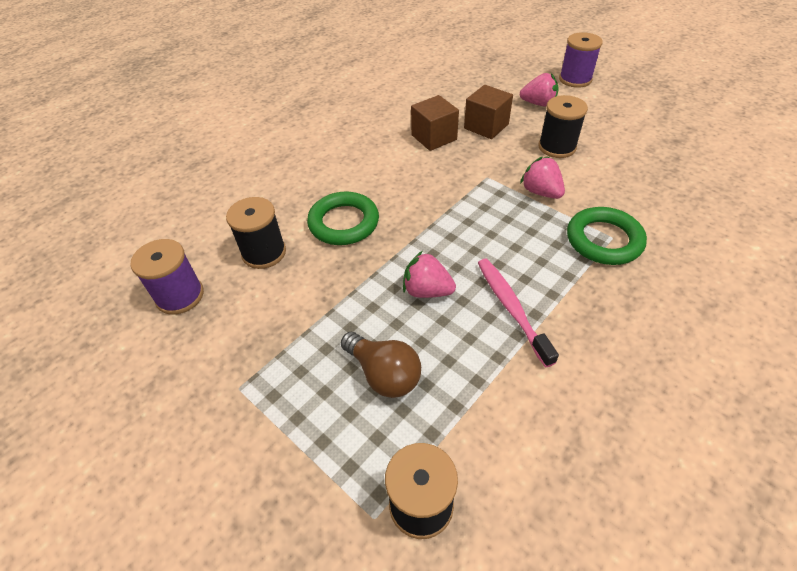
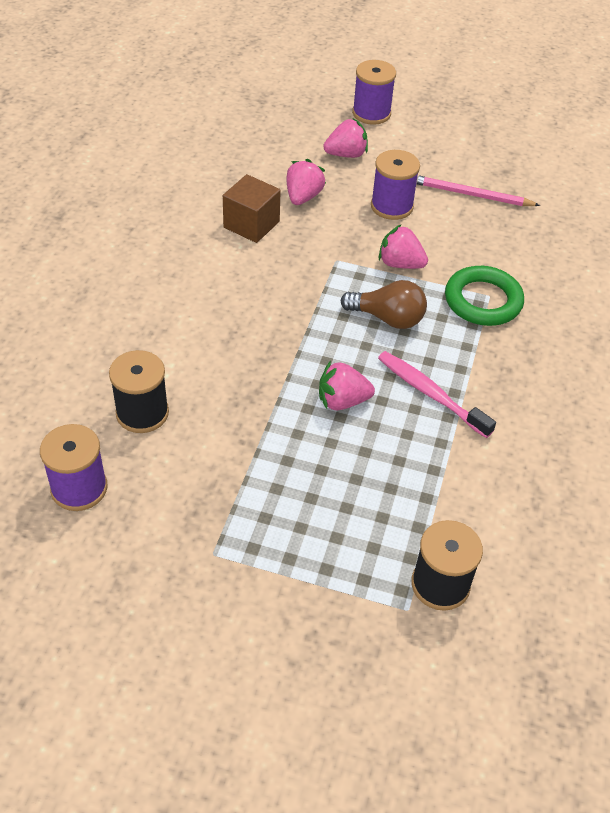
camera: 30 degrees left, 0 degrees up
(344, 223) = (211, 354): green ring -> none
(384, 374) = (347, 492): brown light bulb -> brown light bulb (387, 318)
(486, 126) = (303, 197): brown cube -> pink strawberry
(557, 147) = (391, 206): black spool -> purple spool
(634, 152) = (470, 195): none -> pink pencil

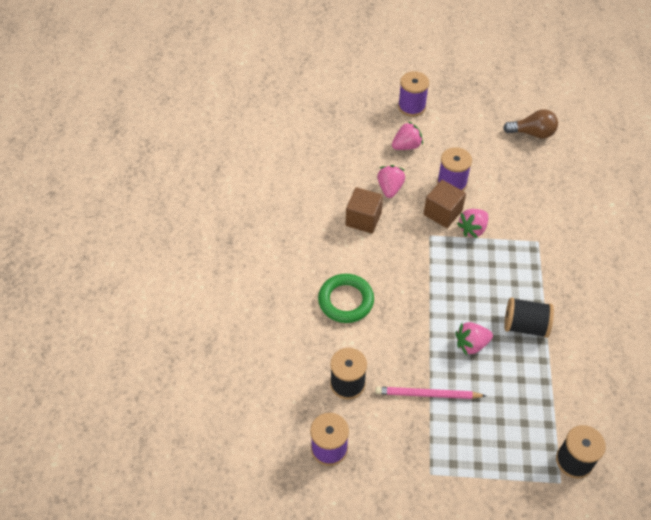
camera: 10 degrees left, 5 degrees up
(365, 237) = (442, 213): none -> brown cube
(387, 318) = (479, 274): brown light bulb -> brown light bulb (532, 133)
(400, 264) = (473, 229): pink strawberry -> pink strawberry turned 60 degrees counterclockwise
(431, 394) = (525, 326): pink toothbrush -> black spool
(470, 195) = (501, 162): pink pencil -> pink pencil (427, 394)
(483, 301) = (535, 246): green ring -> green ring (346, 301)

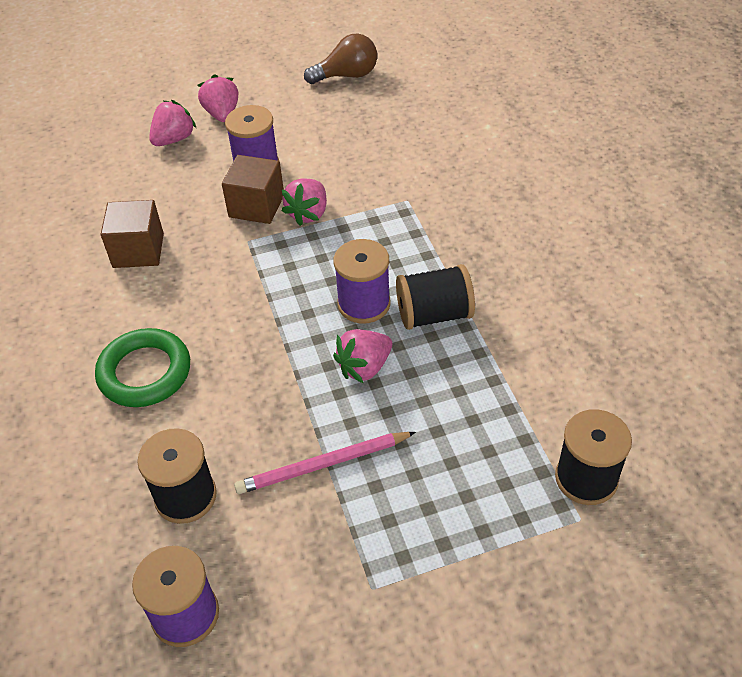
camera: 20 degrees left, 5 degrees down
(390, 188) = (166, 199): pink strawberry -> pink strawberry (222, 114)
(411, 106) = (165, 90): purple spool -> purple spool (364, 304)

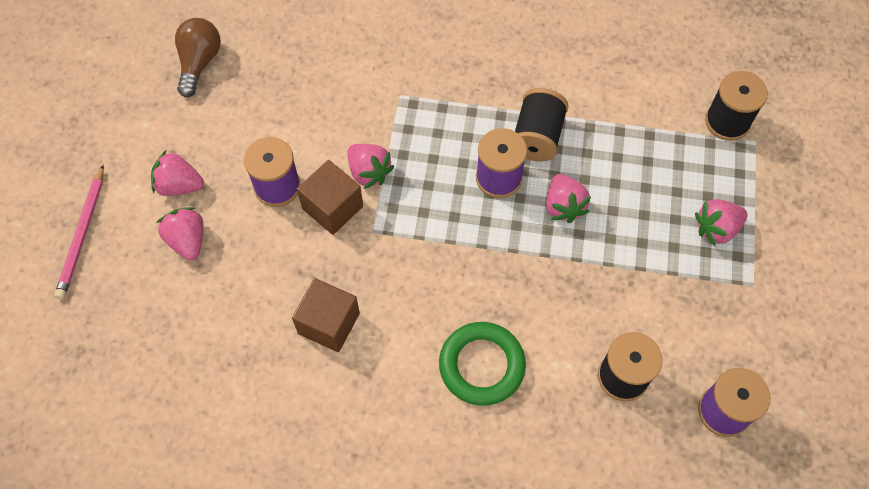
camera: 65 degrees left, 15 degrees up
(323, 465) = (640, 272): pink pencil -> pink pencil (82, 234)
(427, 520) = (716, 228): none -> pink strawberry

